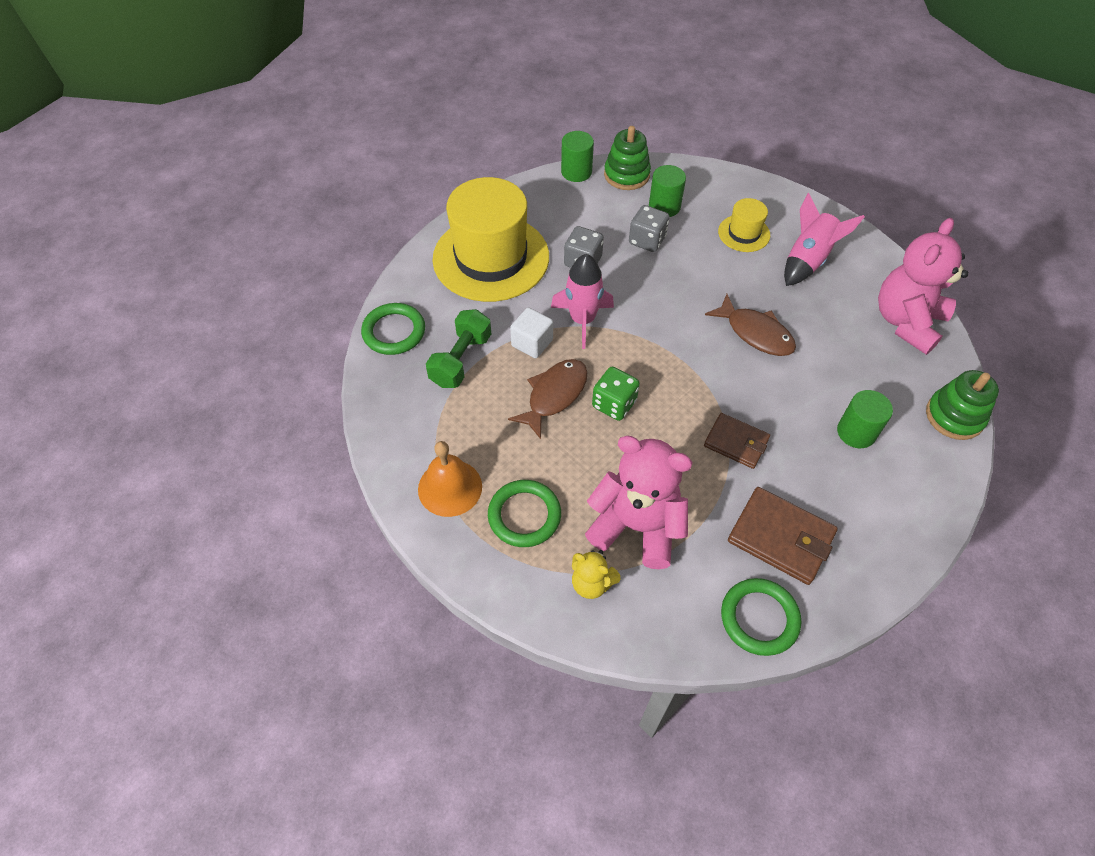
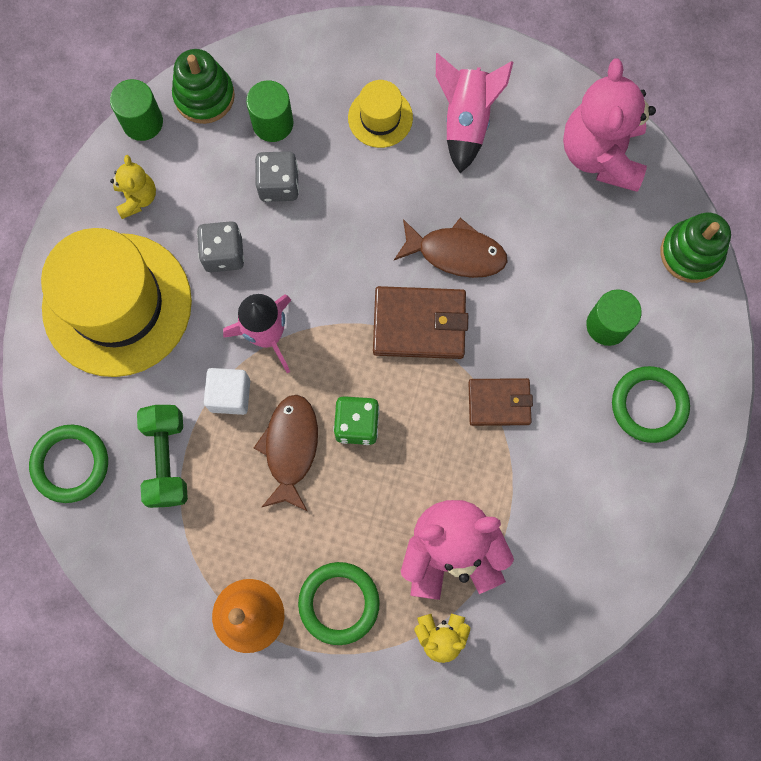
camera: 30 degrees left, 20 degrees up
(545, 208) = (137, 198): none -> yellow teddy bear
(759, 618) = (606, 582): green ring -> green ring (649, 405)
(780, 537) = (588, 487): brown wallet -> brown wallet (419, 324)

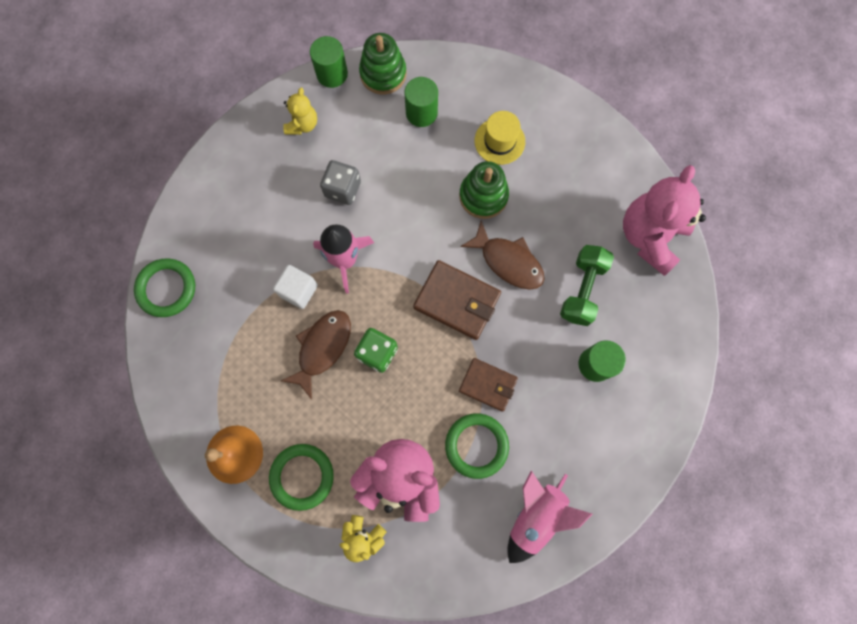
camera: 25 degrees right, 0 degrees up
(117, 304) = (253, 192): yellow hat -> none
(167, 459) = (233, 316): green dumbbell -> green dumbbell (582, 290)
(279, 185) = (405, 158): grey dice -> none
(466, 121) = (560, 170): pink rocket -> pink rocket (535, 515)
(649, 405) = (599, 438): green ring -> green ring (476, 445)
(691, 253) = (684, 339): green stacking toy -> green stacking toy (483, 196)

